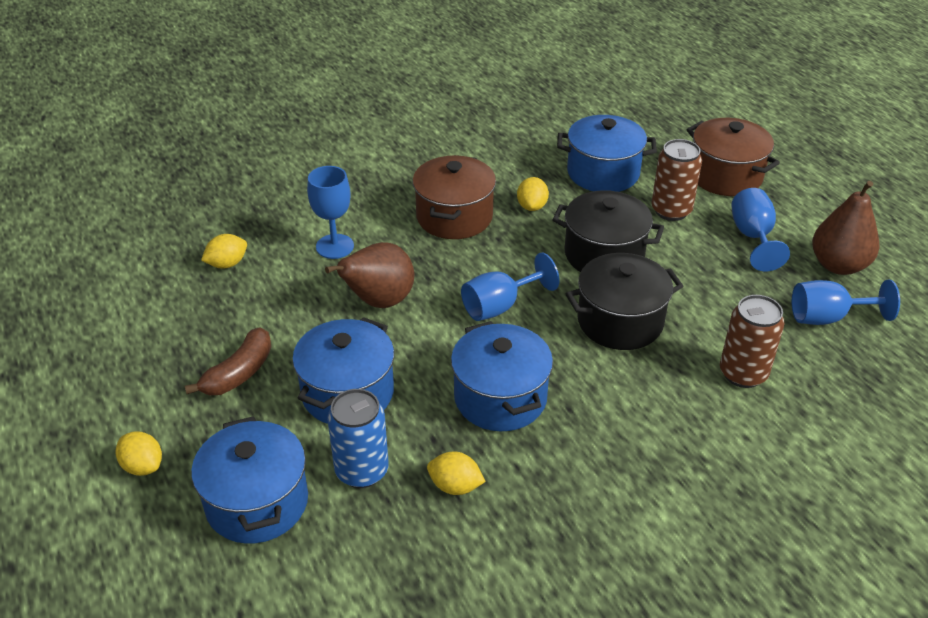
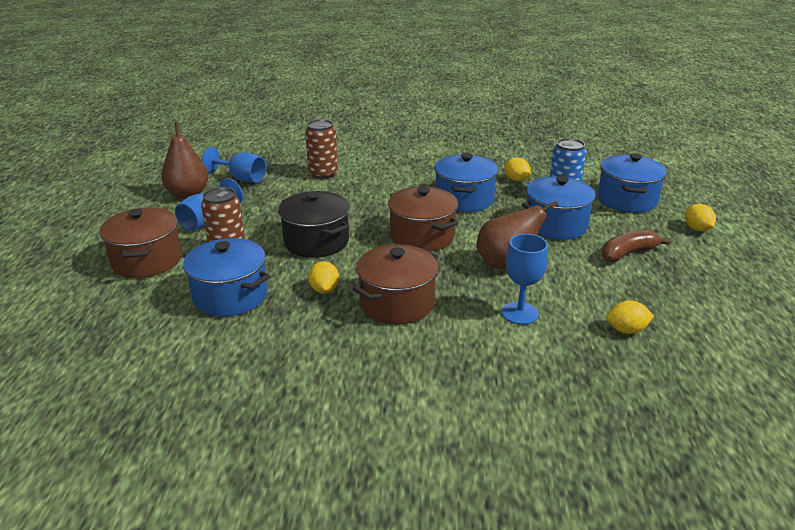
camera: 150 degrees left, 10 degrees down
(499, 306) = (422, 236): blue goblet -> brown pot
(532, 206) = (324, 289): yellow lemon -> yellow lemon turned 45 degrees counterclockwise
(620, 321) = (356, 208): black pot -> none

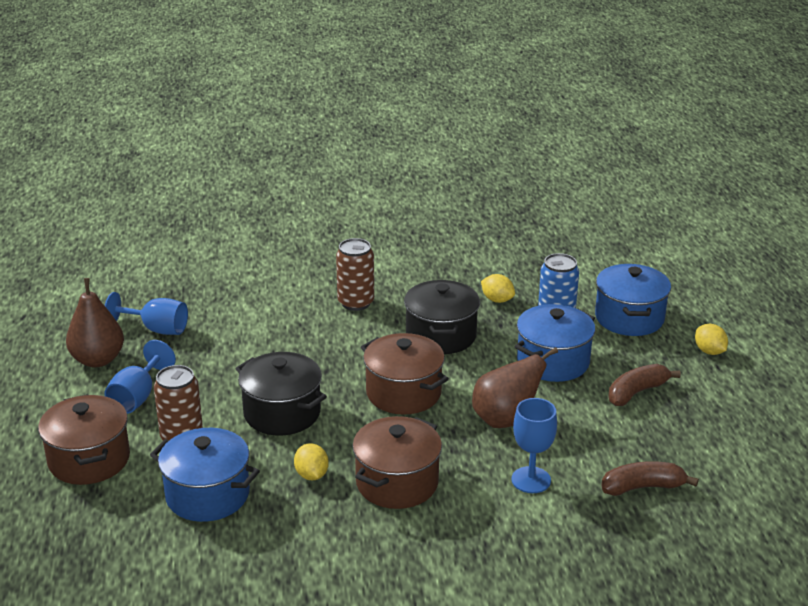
camera: 10 degrees left, 0 degrees up
(323, 174) = (258, 312): brown can -> brown can (356, 302)
(464, 199) = (441, 335): blue pot -> black pot
(626, 330) = (643, 487): yellow lemon -> brown banana

